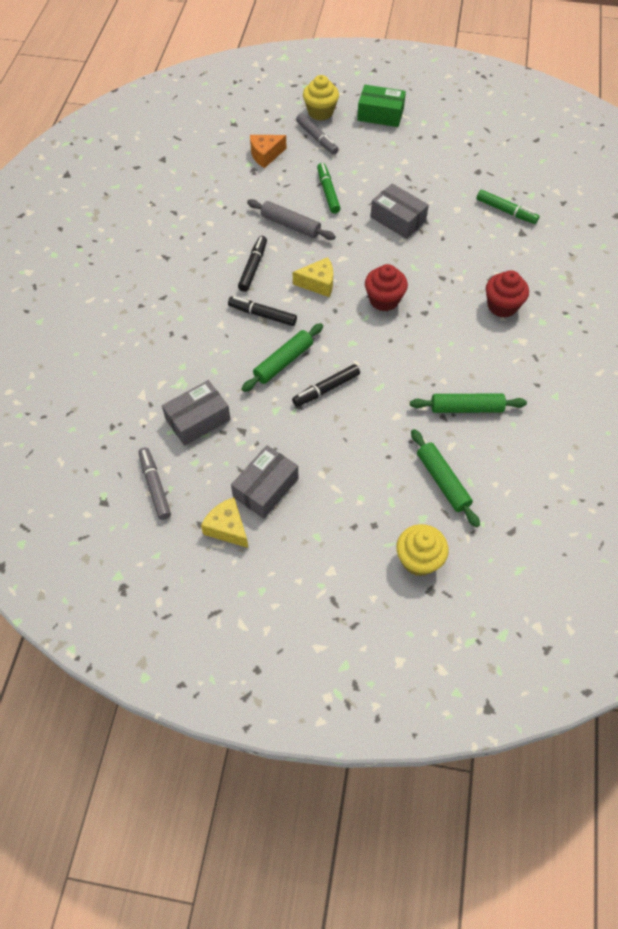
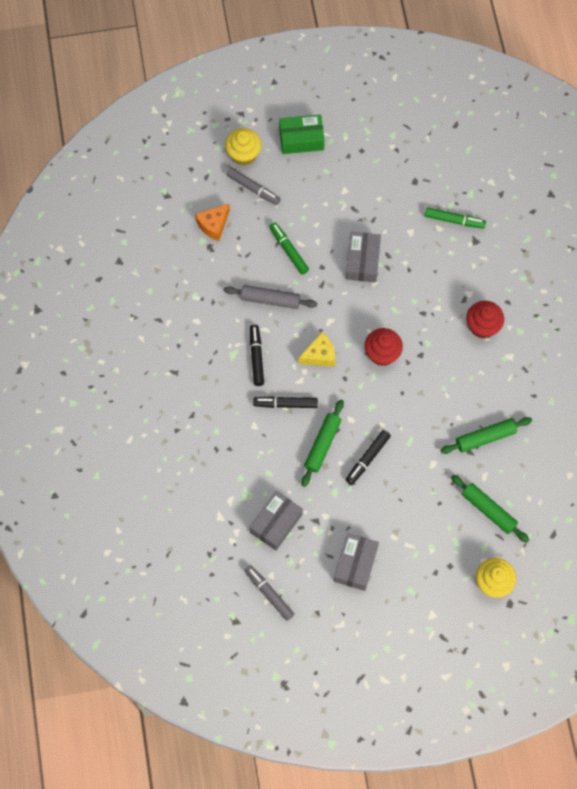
camera: 20 degrees left, 10 degrees up
(227, 528) = (340, 608): yellow cheese -> none
(398, 219) = (362, 261): grey box -> grey box turned 75 degrees clockwise

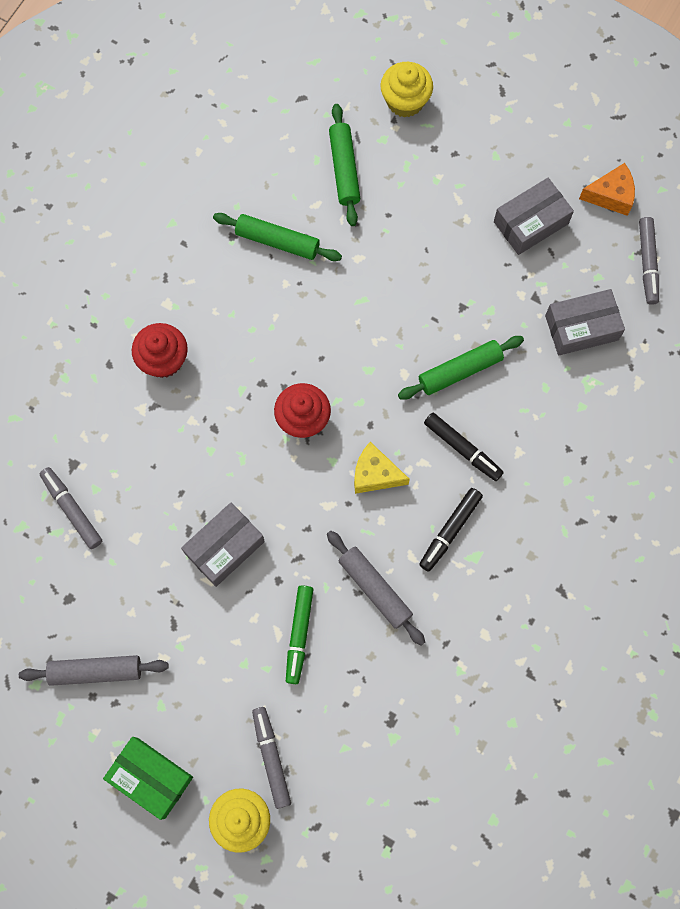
camera: 140 degrees left, 5 degrees up
(213, 225) = (362, 748): orange cheese -> orange cheese (611, 195)
(367, 459) = (423, 318): black marker -> none
(370, 161) = (96, 671): none -> grey rolling pin
(454, 220) = (72, 509): green marker -> grey marker

